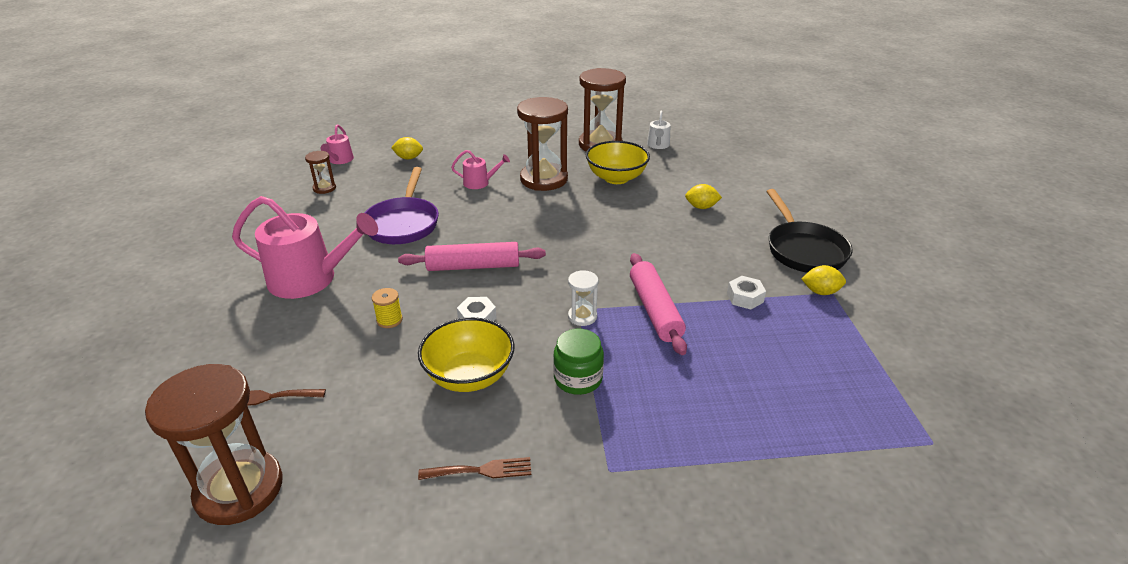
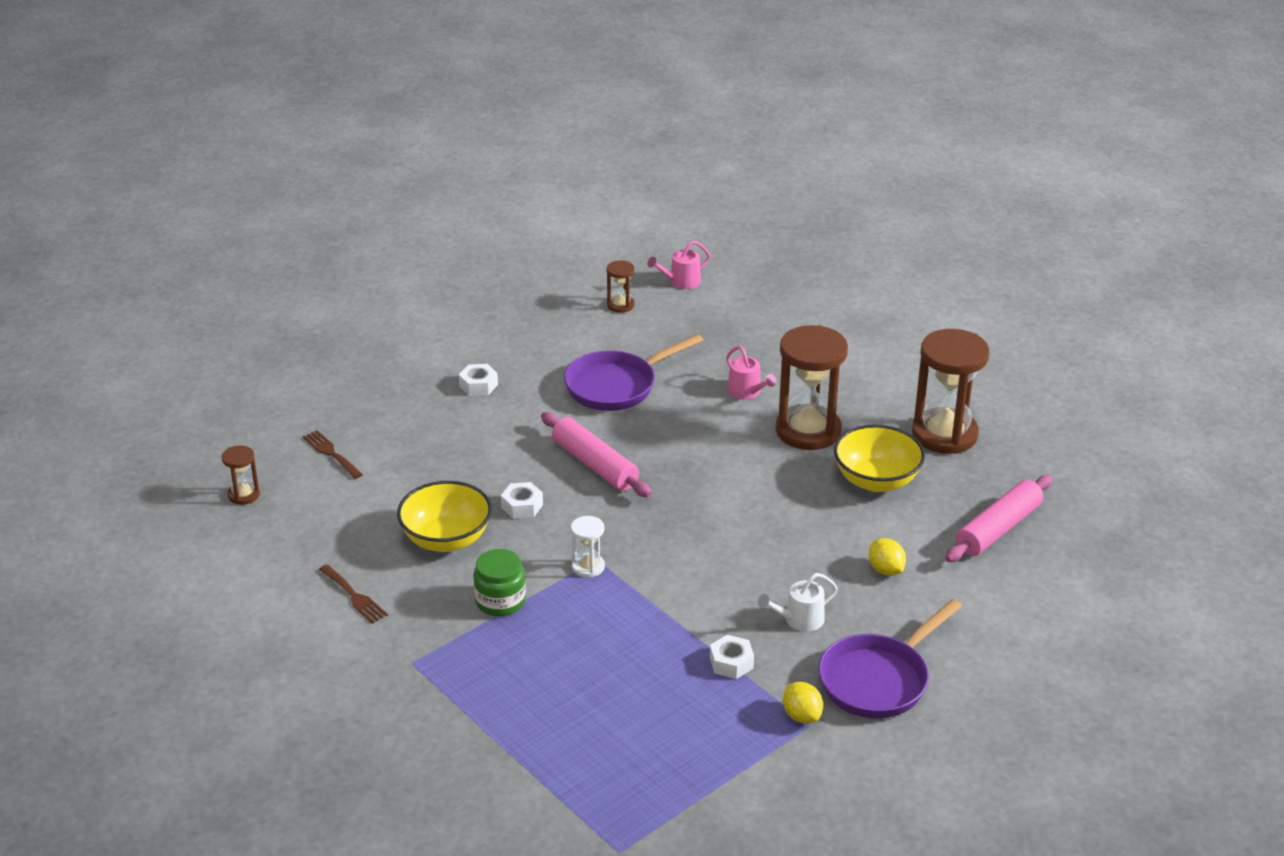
camera: 55 degrees right, 0 degrees up
(239, 489) = (244, 495): brown hourglass -> brown hourglass, size x0.46
(310, 279) = (478, 385): pink watering can -> white nut
(389, 320) = (471, 459): yellow spool -> none
(408, 158) = (739, 320): yellow lemon -> none
(655, 310) = (645, 609): pink rolling pin -> pink rolling pin (998, 529)
(658, 145) = (1004, 479): white watering can -> white watering can (799, 620)
(803, 250) = (878, 679): black pan -> purple pan

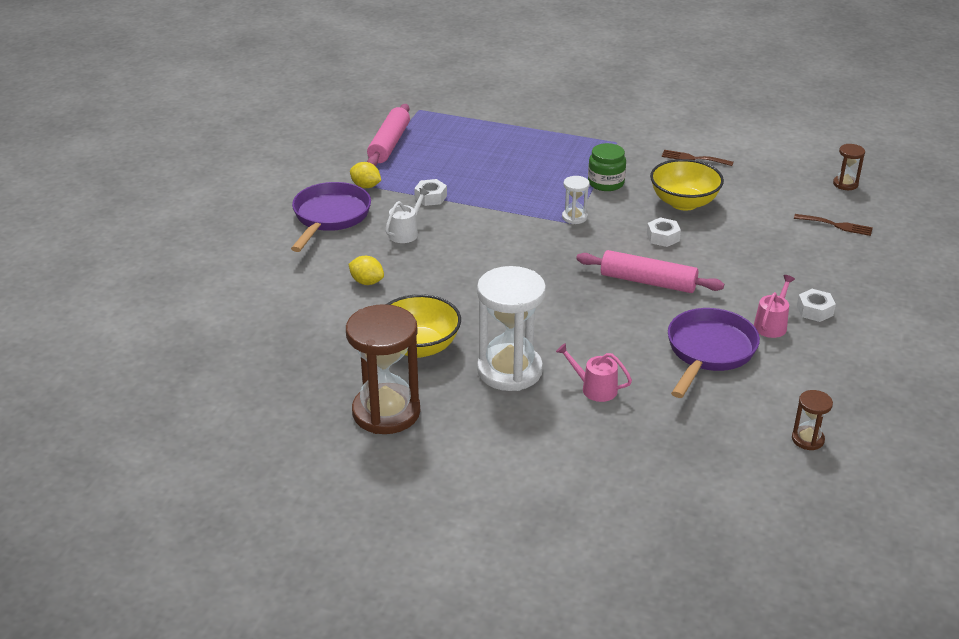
camera: 150 degrees right, 0 degrees up
(681, 281) = (786, 496): pink watering can -> pink watering can (771, 325)
(808, 431) = (509, 370): brown hourglass -> white hourglass
(998, 529) = (294, 341): pink rolling pin -> pink rolling pin (389, 144)

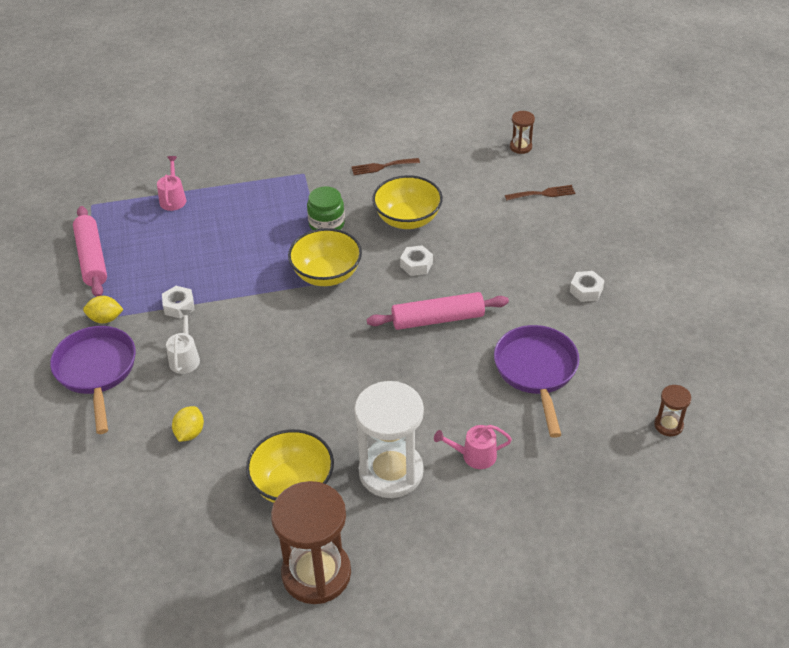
camera: 30 degrees left, 10 degrees up
(367, 282) = (190, 433): yellow lemon -> yellow lemon turned 75 degrees counterclockwise
(574, 217) = (326, 274): white hourglass -> yellow bowl
(771, 325) = (564, 320): pink watering can -> pink watering can (173, 199)

